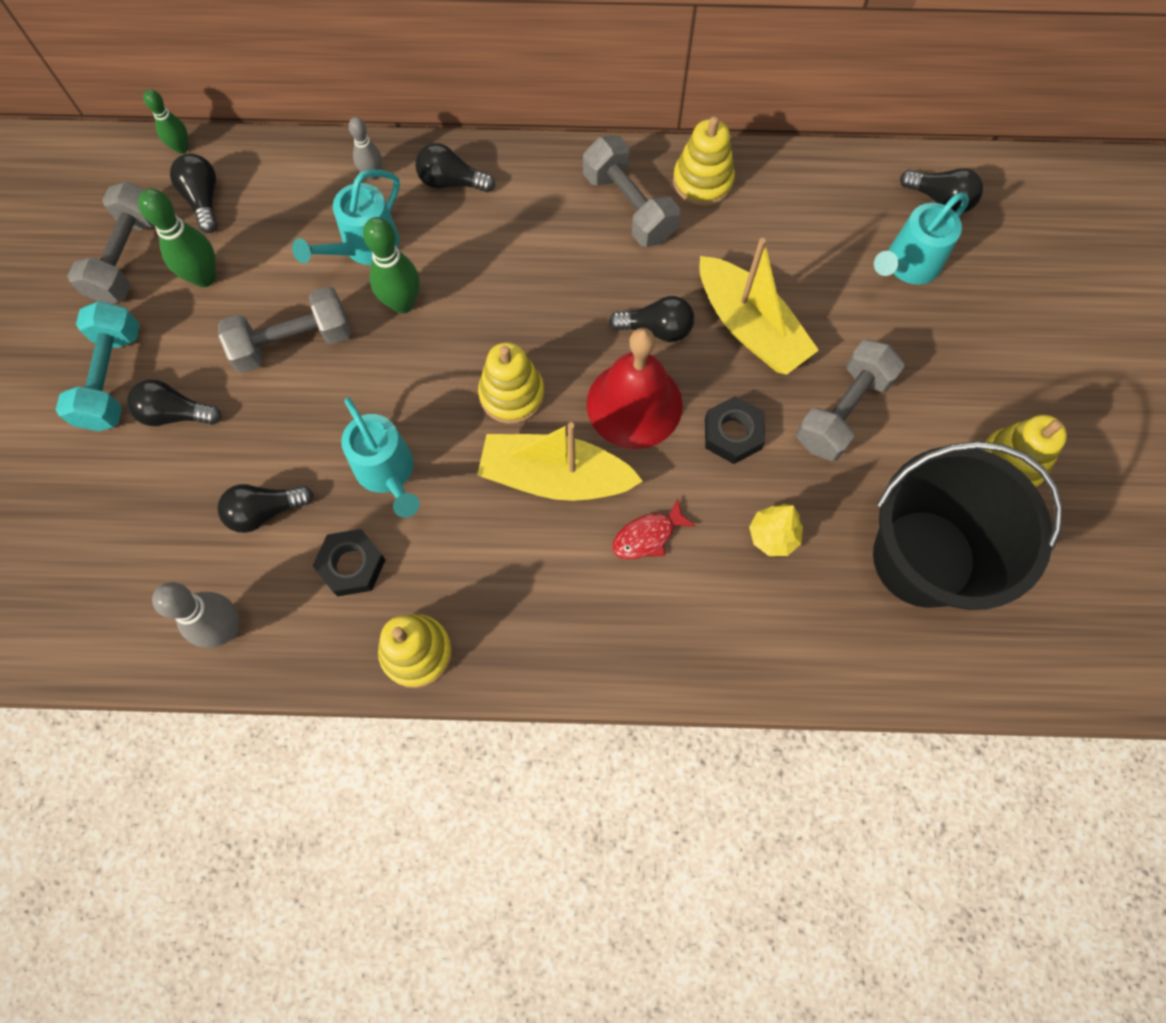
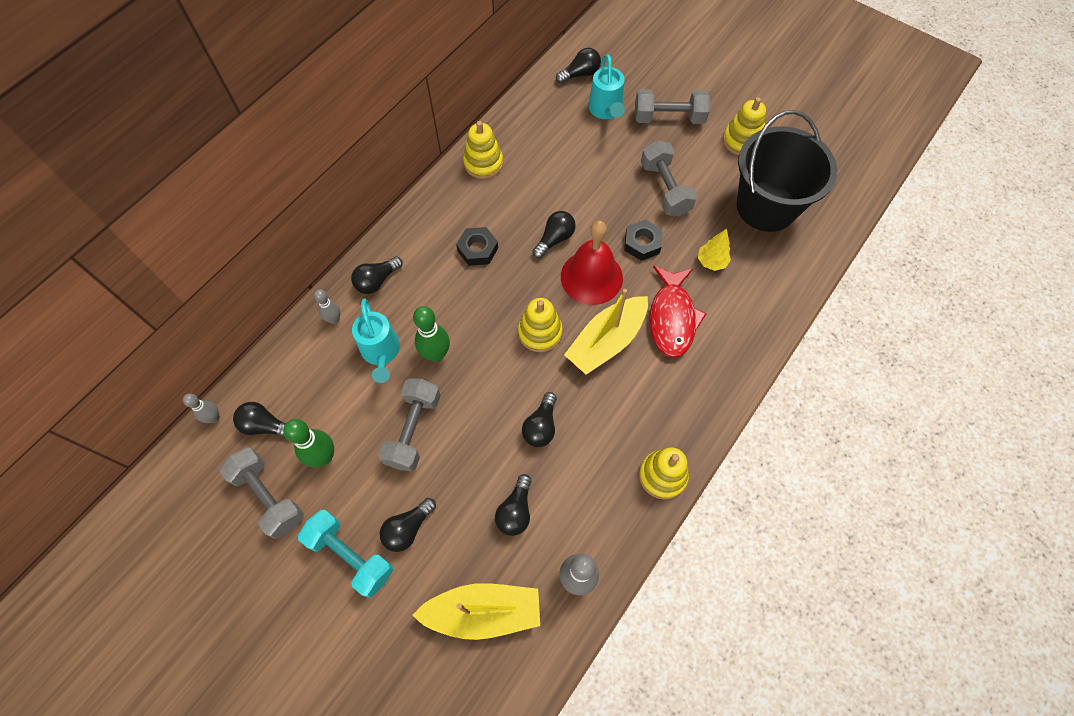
camera: 55 degrees left, 5 degrees down
(181, 148) = (214, 418): green bowling pin -> grey bowling pin
(351, 565) = (585, 480): black nut -> black nut (478, 249)
(388, 473) = (541, 426): turquoise watering can -> black light bulb
(629, 207) = (470, 205): grey dumbbell -> grey dumbbell (668, 118)
(647, 536) = (672, 318): red fish -> red fish, size x1.87
(750, 327) = (587, 197): yellow boat -> yellow boat (483, 612)

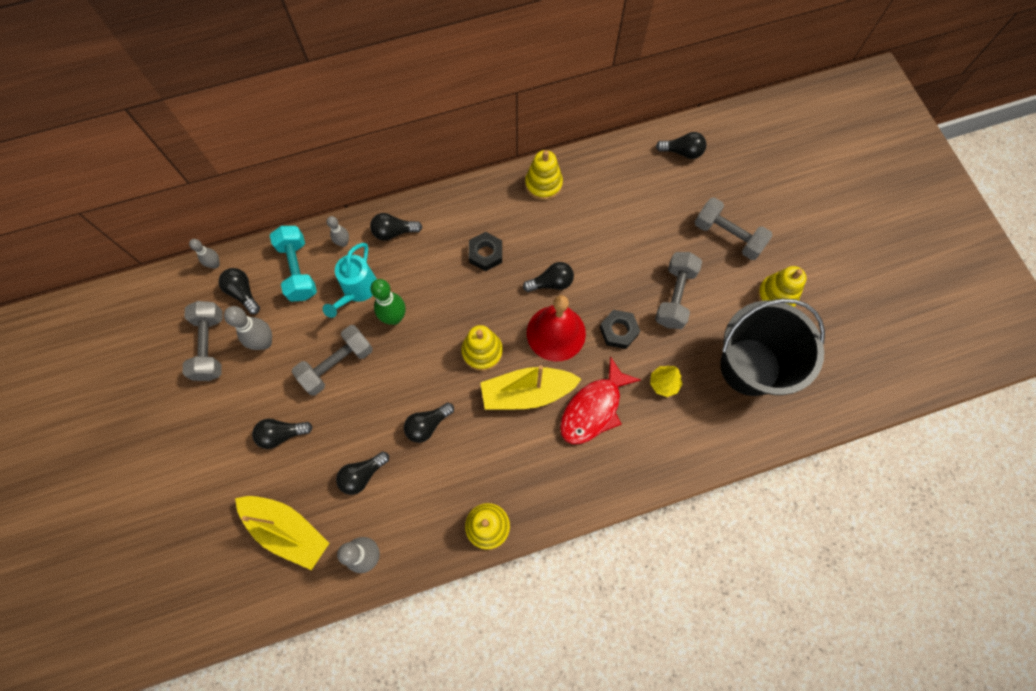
camera: 35 degrees right, 5 degrees up
(323, 457) = (264, 342): green bowling pin -> grey bowling pin
(351, 555) = (232, 426): turquoise dumbbell -> turquoise dumbbell (298, 270)
(606, 111) = (678, 198): turquoise watering can -> none

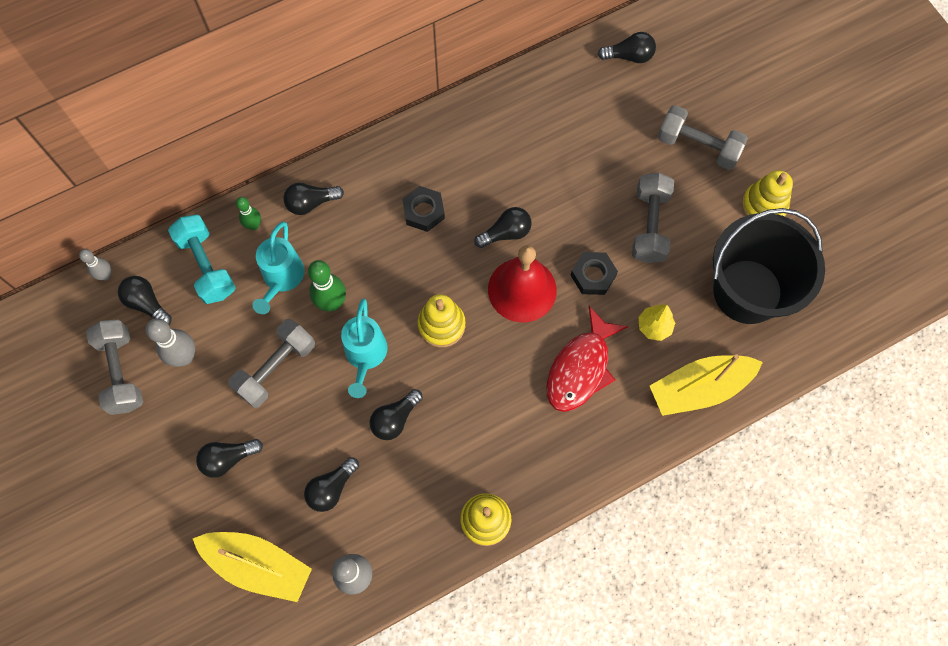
camera: 10 degrees left, 0 degrees up
(343, 243) = (254, 225): grey bowling pin -> green bowling pin
(413, 367) = (365, 356): none -> turquoise watering can
(527, 392) = (502, 363): yellow boat -> yellow boat (699, 388)
(543, 184) = (475, 119): yellow stacking toy -> none

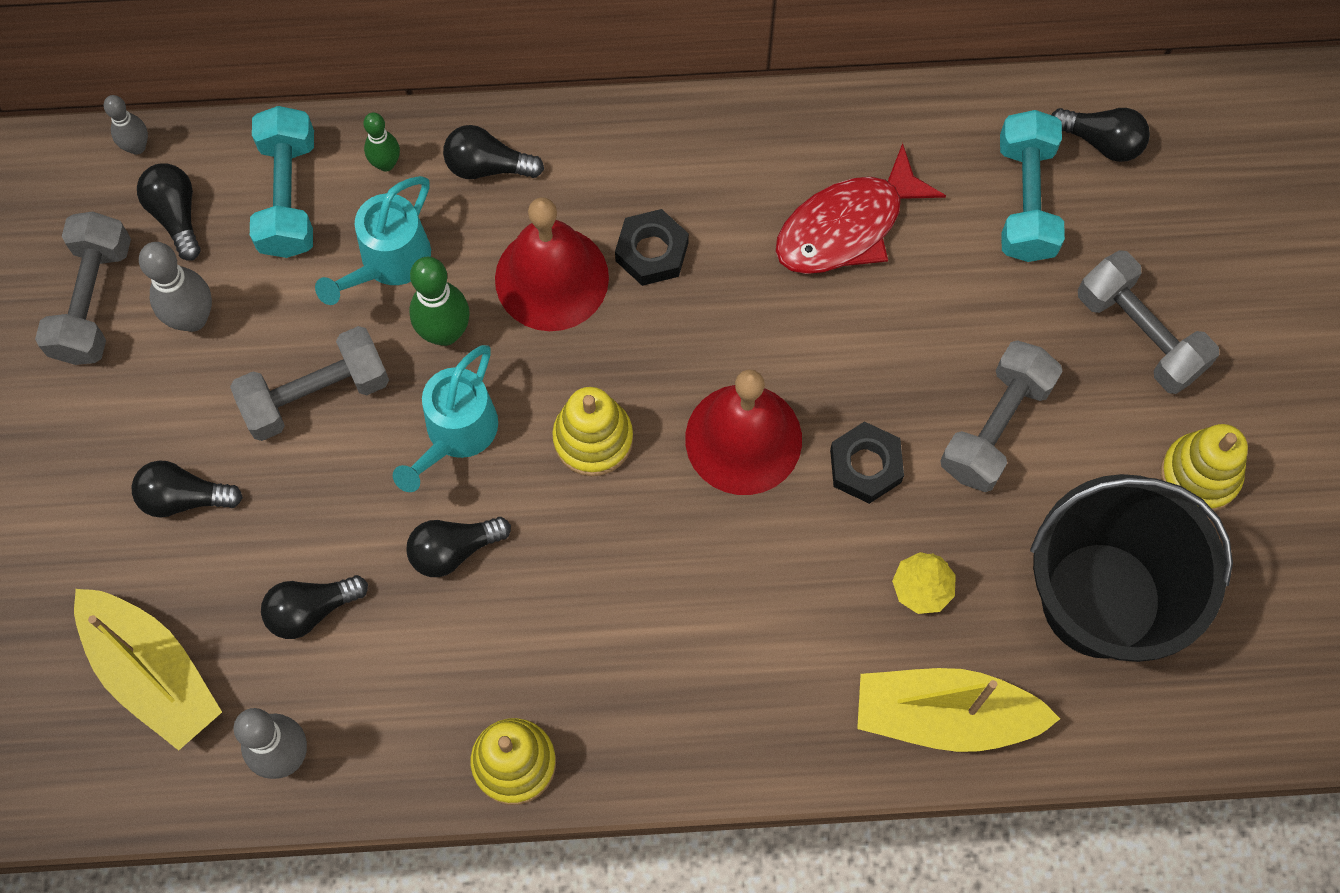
camera: 25 degrees right, 0 degrees up
(376, 248) = (551, 278): none -> red bell
(506, 233) = (762, 340): black light bulb -> none
(580, 368) = (773, 601): red fish -> red fish (847, 226)
(606, 102) = (1026, 200): none -> turquoise dumbbell

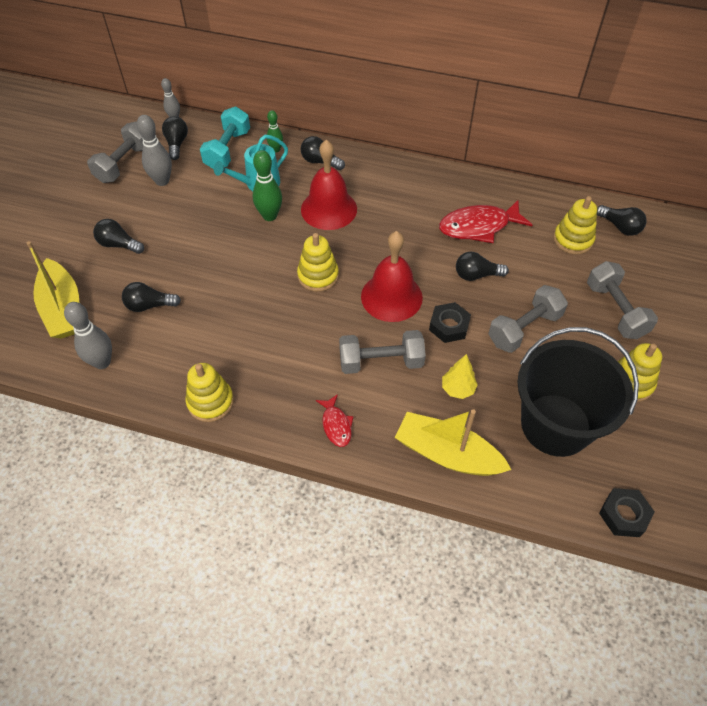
camera: 20 degrees right, 15 degrees down
(316, 394) = (199, 223): grey dumbbell -> grey dumbbell (381, 362)
(453, 550) = (229, 301): black light bulb -> black light bulb (476, 275)
(456, 434) = (254, 256): turquoise watering can -> none
(652, 252) = (380, 212): black nut -> black nut (624, 515)
(745, 729) = (336, 425): none -> red fish
(1026, 200) = (573, 240): turquoise dumbbell -> yellow stacking toy

